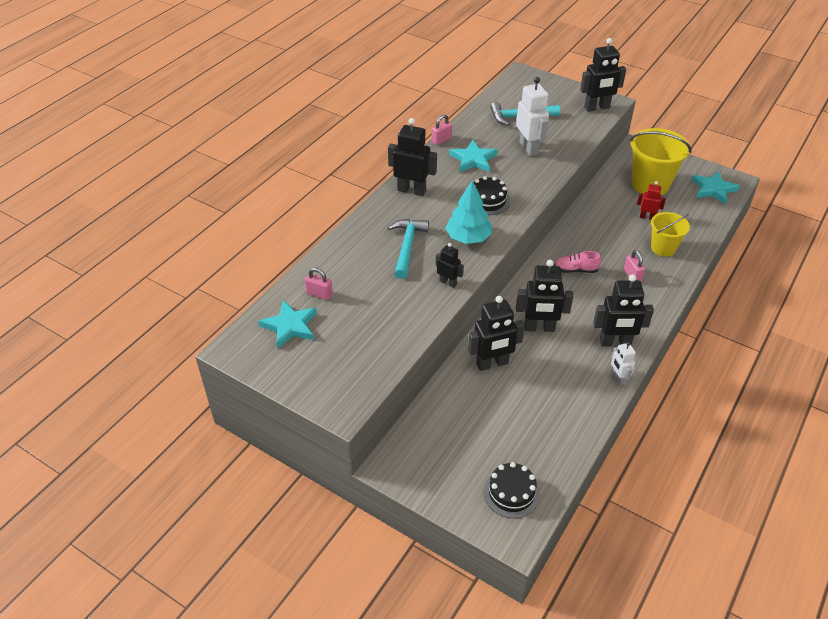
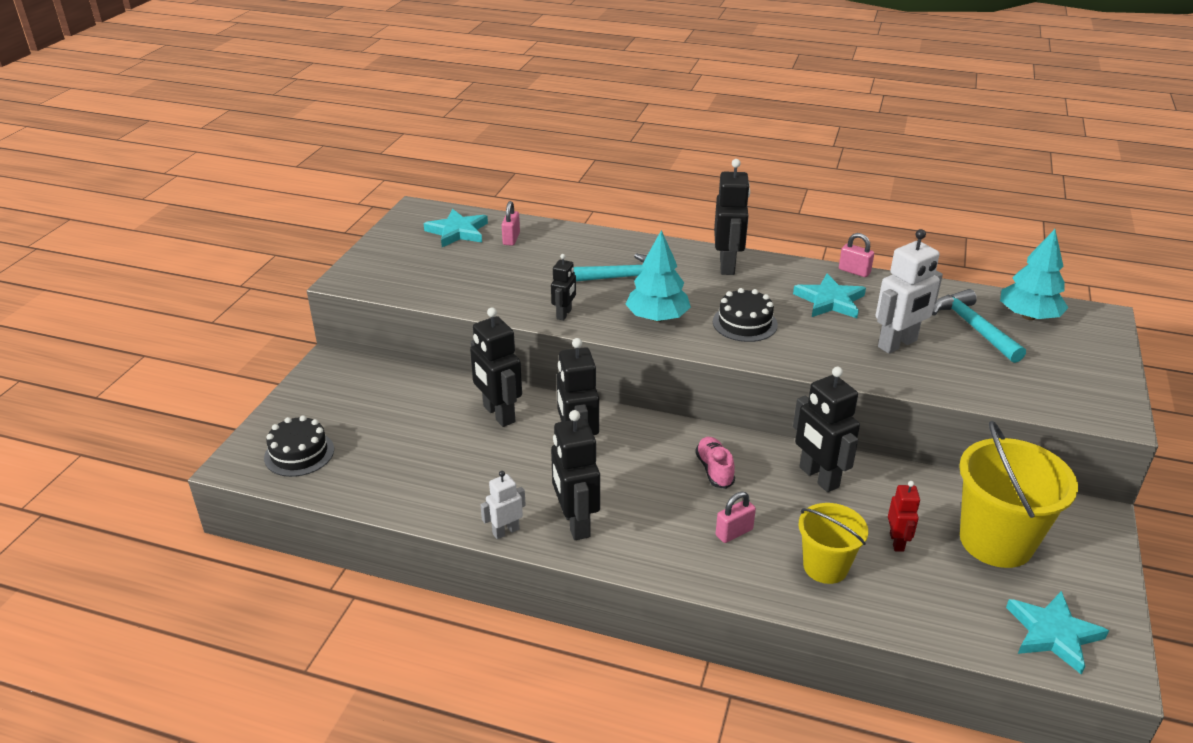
camera: 75 degrees right, 10 degrees down
(514, 95) = (1028, 316): none -> turquoise tree
(597, 108) = (1078, 401): black robot -> black robot (818, 477)

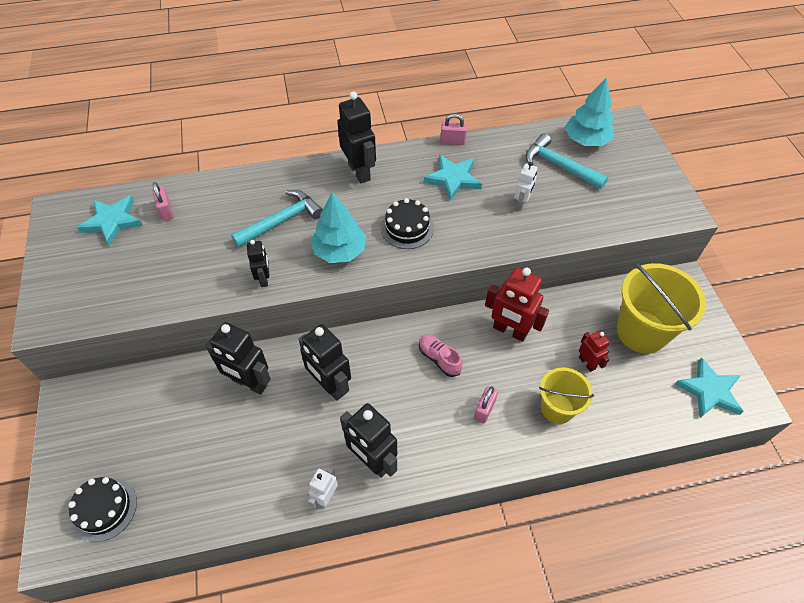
camera: 30 degrees left, 20 degrees up
(818, 477) = (510, 331): black robot -> red robot
(898, 344) = (521, 203): white robot -> white robot, size x0.56

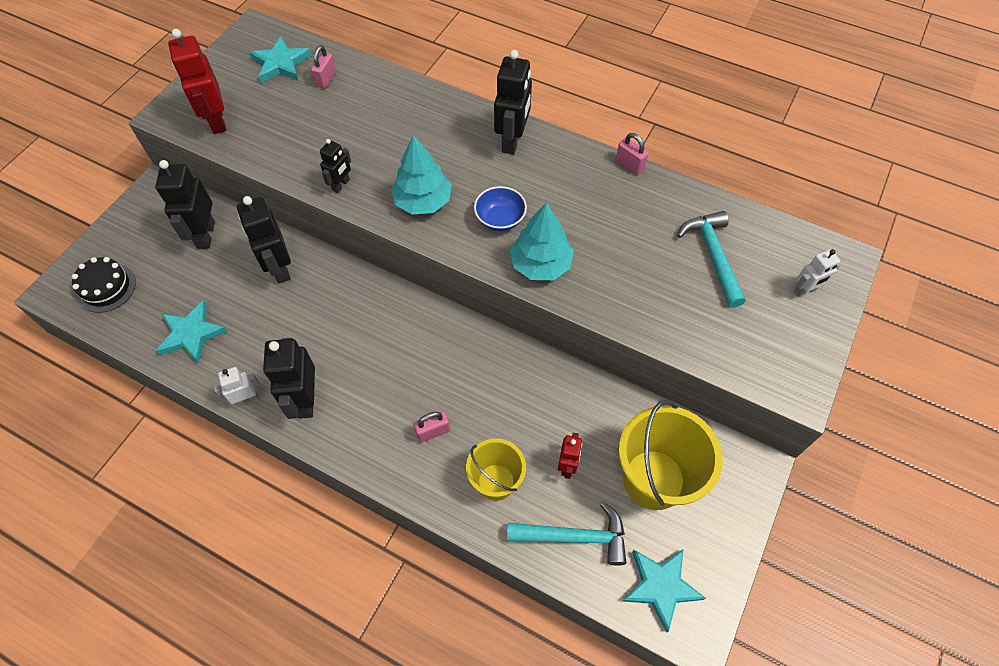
camera: 40 degrees right, 5 degrees up
(282, 220) = (404, 144): turquoise hammer -> turquoise hammer (574, 537)
(330, 385) = (334, 315): black robot -> black robot (205, 235)
(407, 228) = (500, 219): black cake -> blue bowl
(439, 358) = (441, 360): pink shoe -> none
(453, 179) = (591, 201): turquoise star -> turquoise star (191, 334)
(510, 331) = (527, 382): red robot -> red robot (217, 121)
(521, 203) = (632, 267): white robot -> white robot (805, 291)
(586, 140) = (773, 248): turquoise tree -> turquoise tree (540, 264)

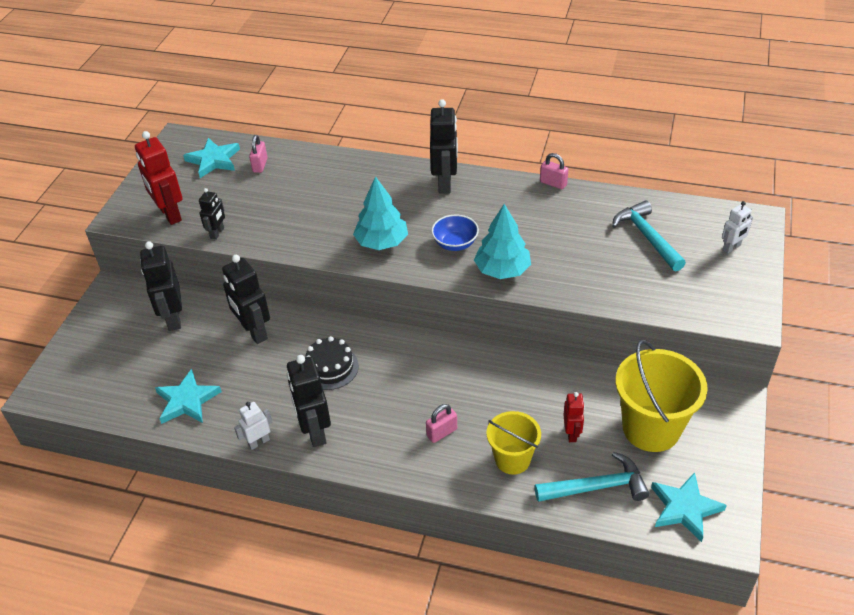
camera: 10 degrees left, 15 degrees down
(106, 287) = (90, 379): black cake -> black cake (330, 367)
(341, 185) = (303, 243): black robot -> black robot (217, 233)

